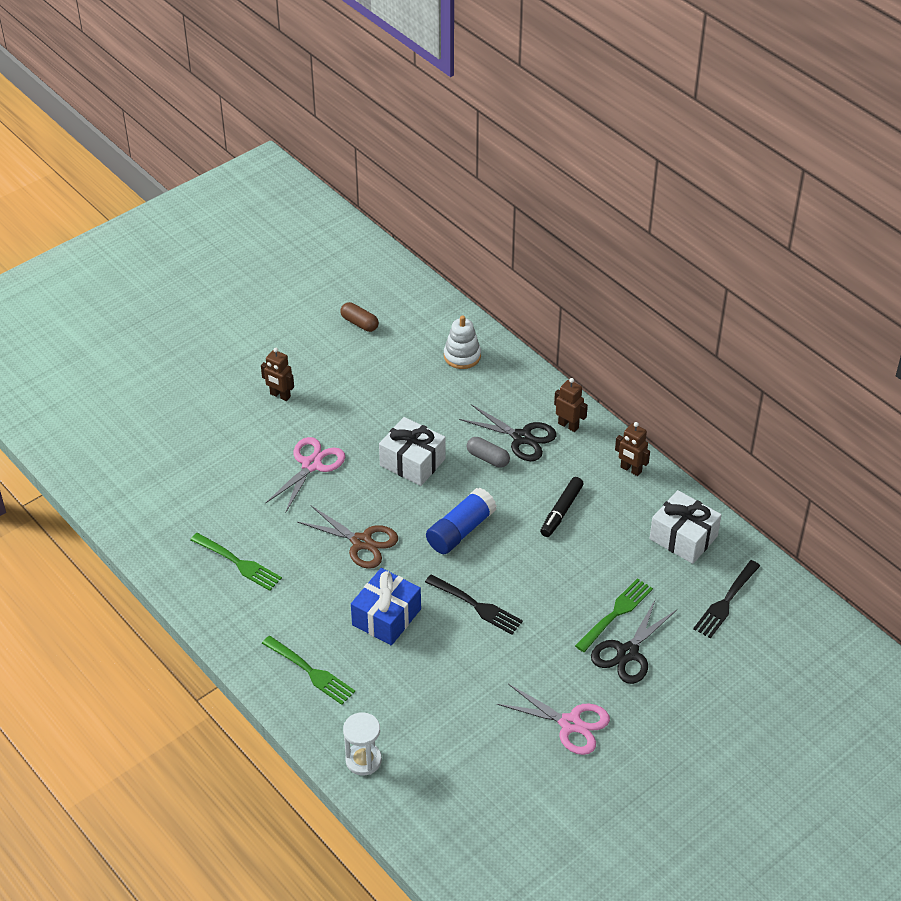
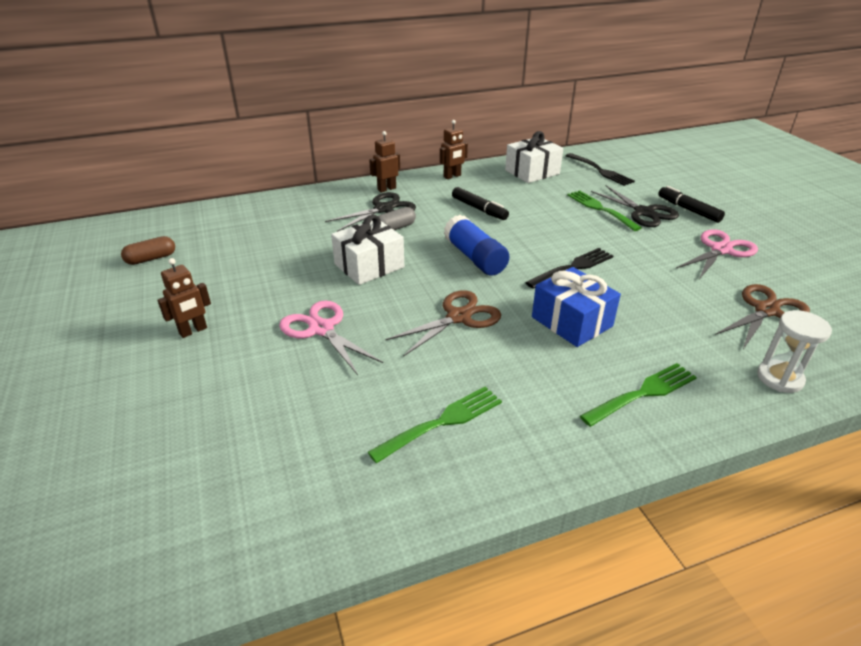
camera: 70 degrees left, 10 degrees down
(462, 356) = (260, 216): white stacking toy -> none
(465, 757) = (766, 310): none -> brown scissors
(657, 694) = (688, 210): none -> black marker

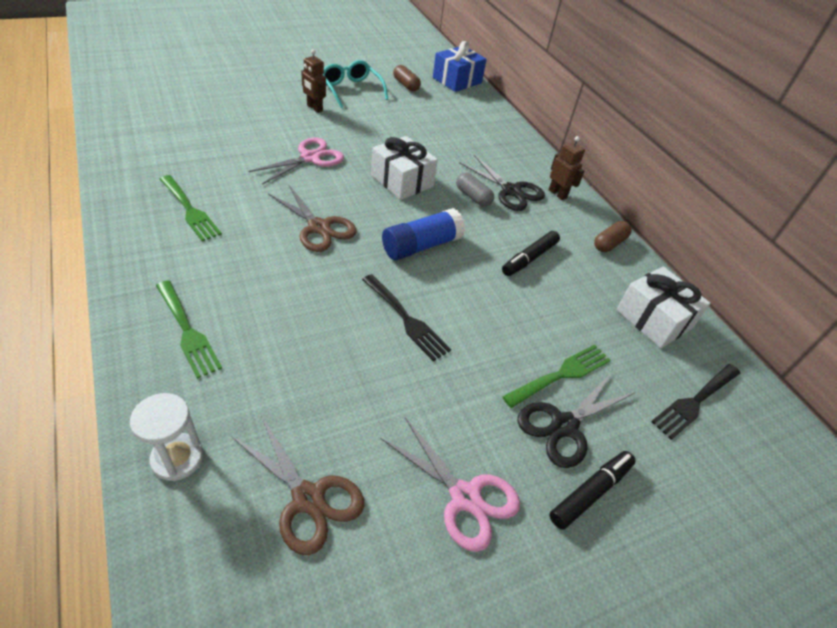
camera: 80 degrees right, 10 degrees up
(149, 301) = (351, 90): none -> turquoise glasses
(452, 176) = (609, 243): brown robot -> brown capsule
(571, 322) = (304, 301): blue gift -> blue gift (457, 80)

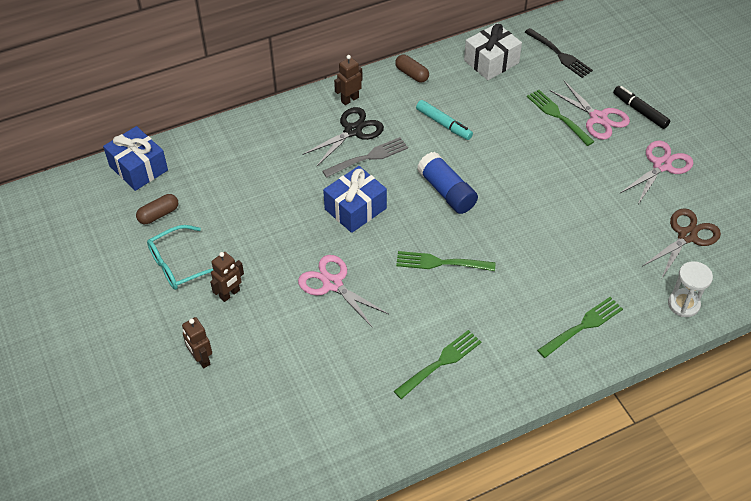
camera: 85 degrees left, 5 degrees up
(253, 91) = (201, 359): none -> brown robot
(319, 227) = (440, 263): brown scissors -> green fork
(402, 181) = (355, 209): white gift -> blue gift
(406, 319) = (532, 198): black fork -> none
(473, 197) = (369, 157): grey capsule -> grey fork
(529, 258) = (443, 124): black marker -> turquoise marker
(564, 425) = (598, 118): black scissors -> pink scissors

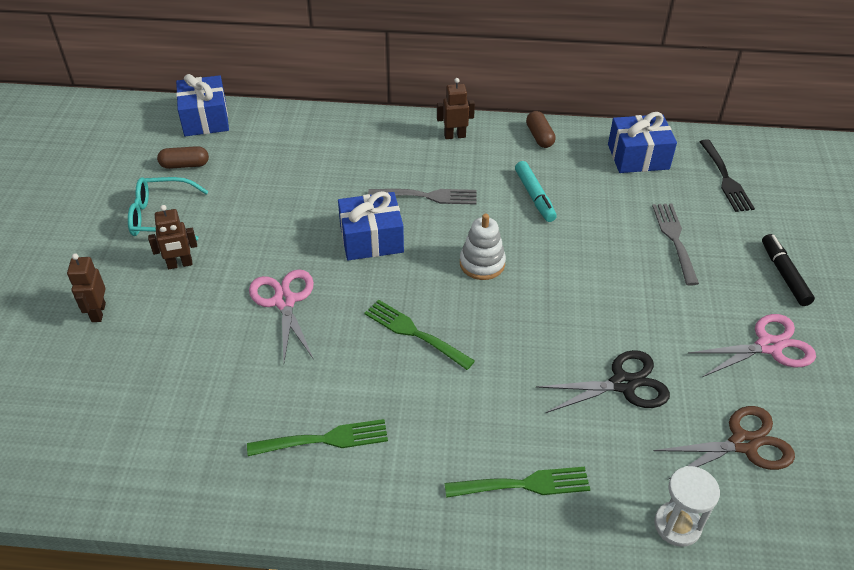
camera: 30 degrees right, 5 degrees down
(353, 131) = (433, 165): black scissors -> black scissors (623, 384)
(446, 191) = (482, 263): blue glue stick -> white stacking toy
(491, 62) = (638, 157): white gift -> blue gift
(558, 116) = (674, 239): green fork -> grey fork
(598, 118) = (723, 261): pink scissors -> none

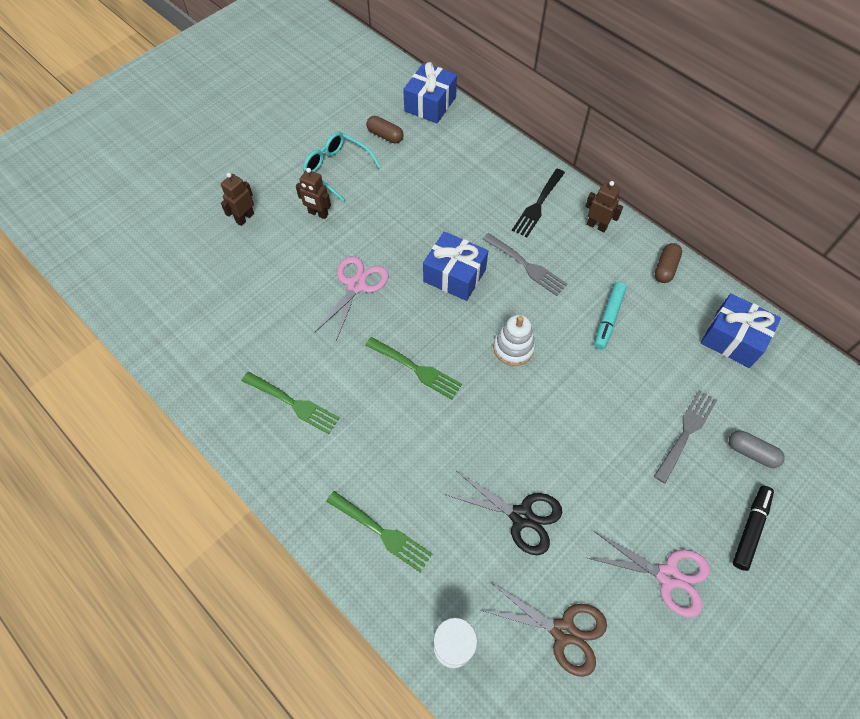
camera: 40 degrees right, 15 degrees up
(414, 333) = (416, 369): green fork -> green fork turned 135 degrees clockwise
(725, 178) = (792, 409): black fork -> black fork (538, 205)
(730, 224) = (751, 452): none -> grey capsule

